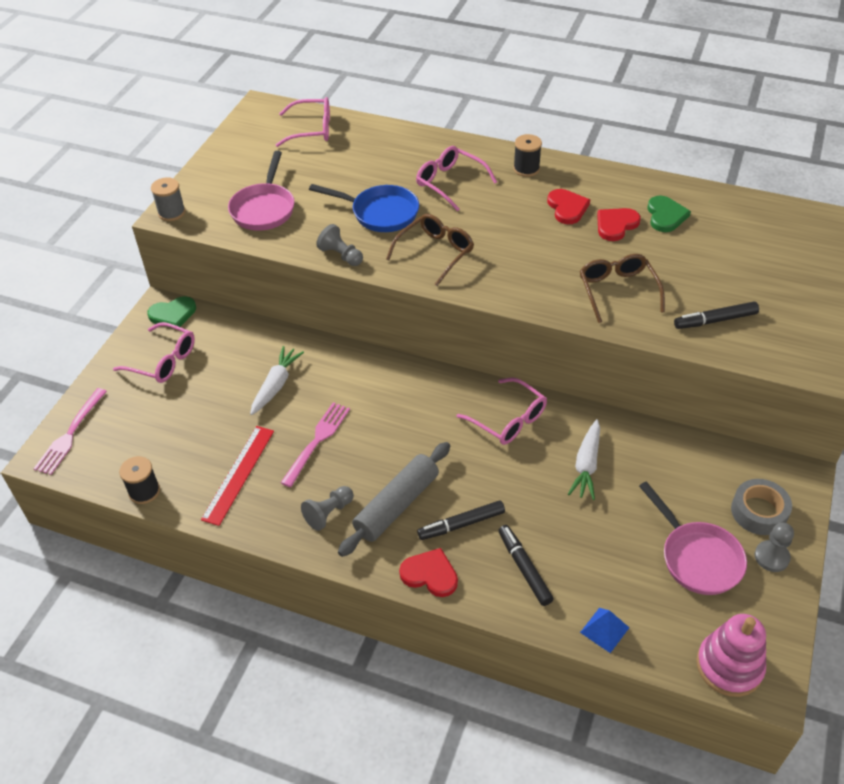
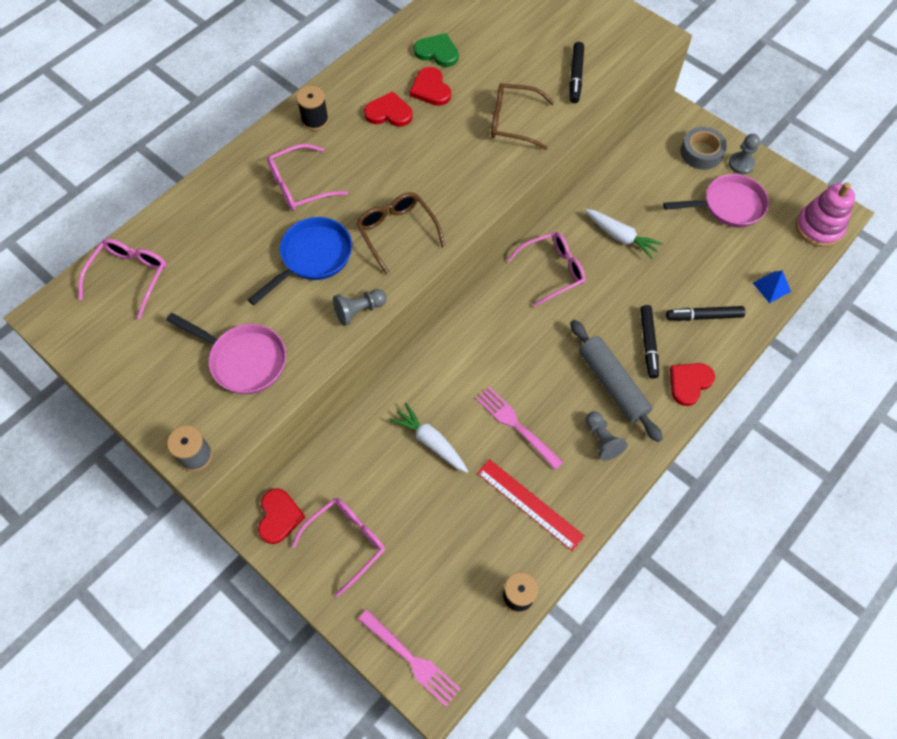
camera: 70 degrees left, 15 degrees up
(173, 314) = (279, 517): green heart -> red heart

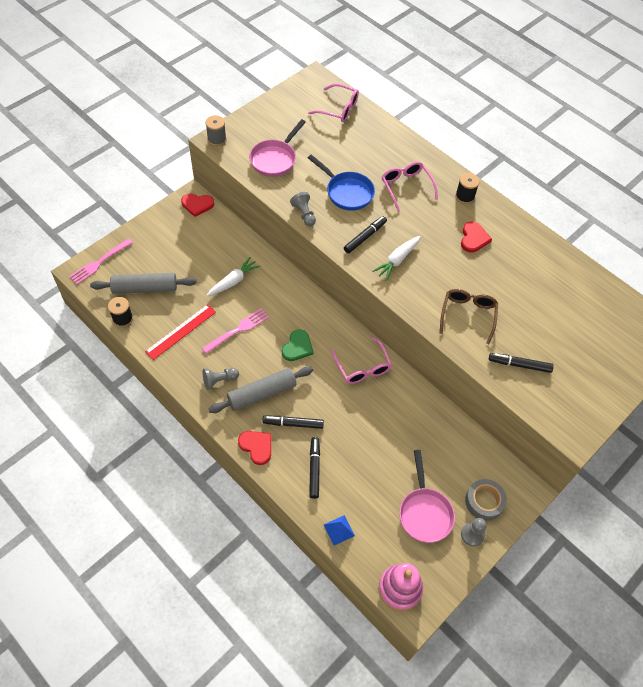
camera: 90 degrees right, 5 degrees down
(346, 542) = (175, 235): pink glasses -> none
(397, 232) = (365, 237): brown glasses -> black marker
(431, 89) = (499, 265): red heart -> none
(437, 52) = (538, 272): green heart -> green heart (297, 347)
(457, 572) = (145, 288): none -> grey rolling pin
(620, 237) = (393, 420): white carrot -> white carrot (397, 260)

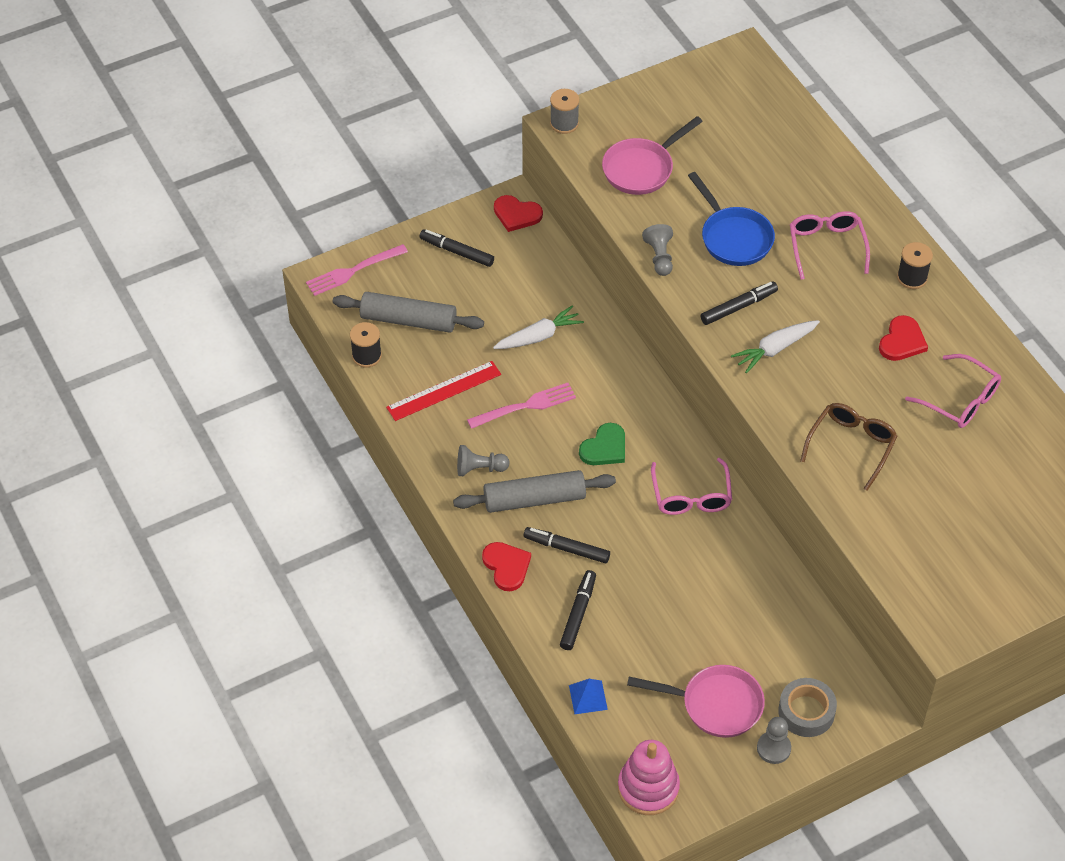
camera: 20 degrees right, 5 degrees down
(338, 109) = (763, 109): pink glasses -> pink glasses (960, 400)
(424, 512) = (715, 705): pink pan -> pink pan turned 90 degrees counterclockwise
(519, 365) = (901, 528): black marker -> black marker (457, 252)

